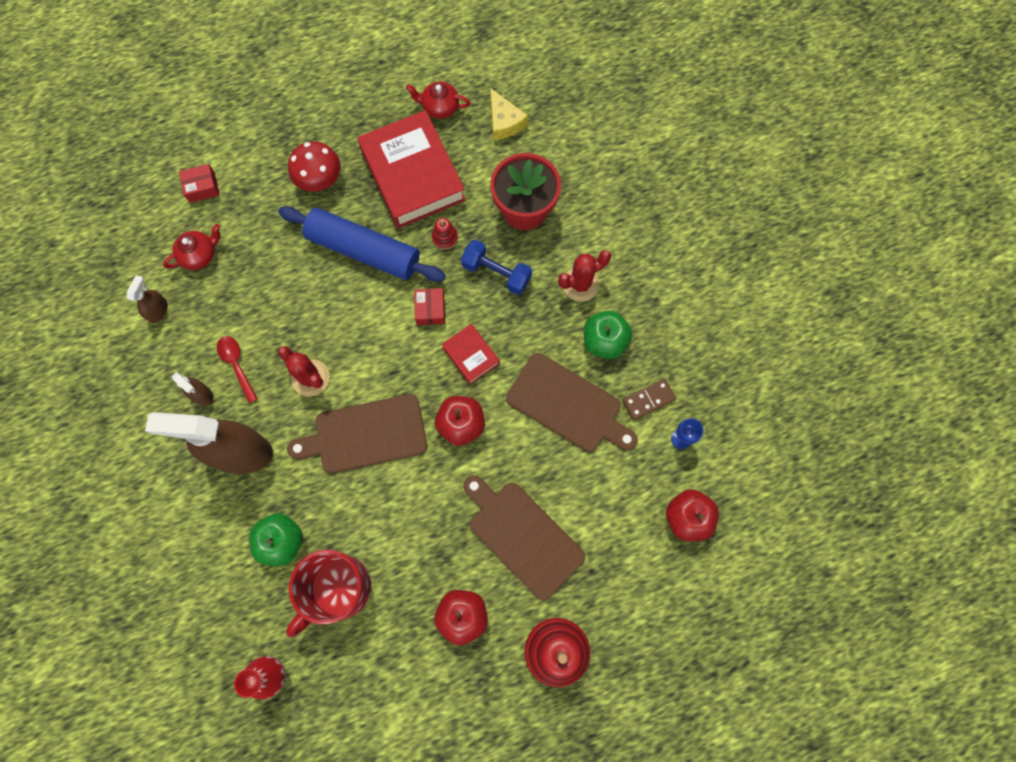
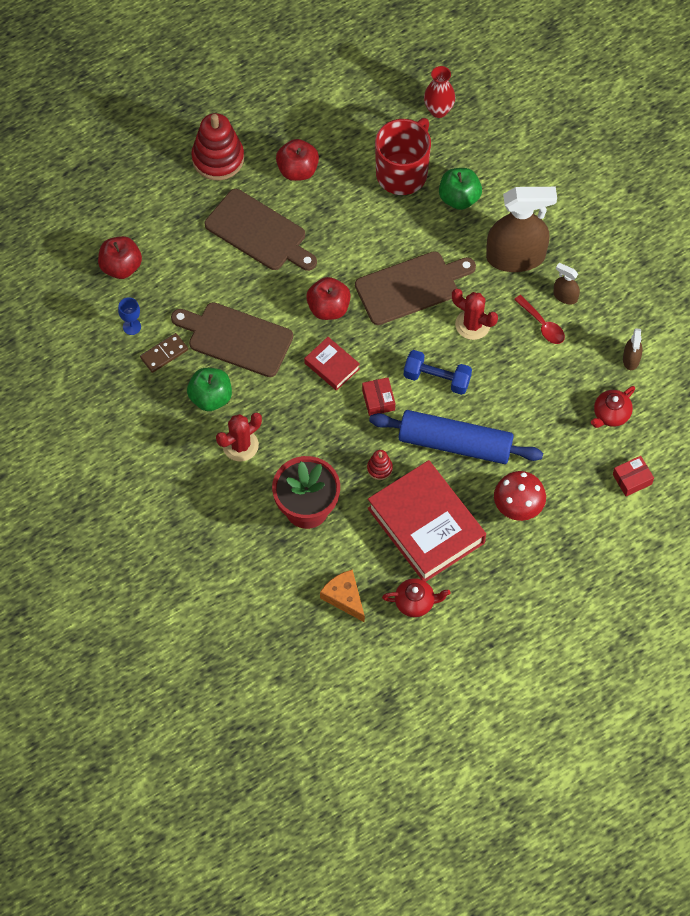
camera: 170 degrees right, 10 degrees down
(496, 273) = (322, 443): blue dumbbell -> blue dumbbell (437, 379)
(504, 122) = (344, 597): yellow cheese -> orange cheese

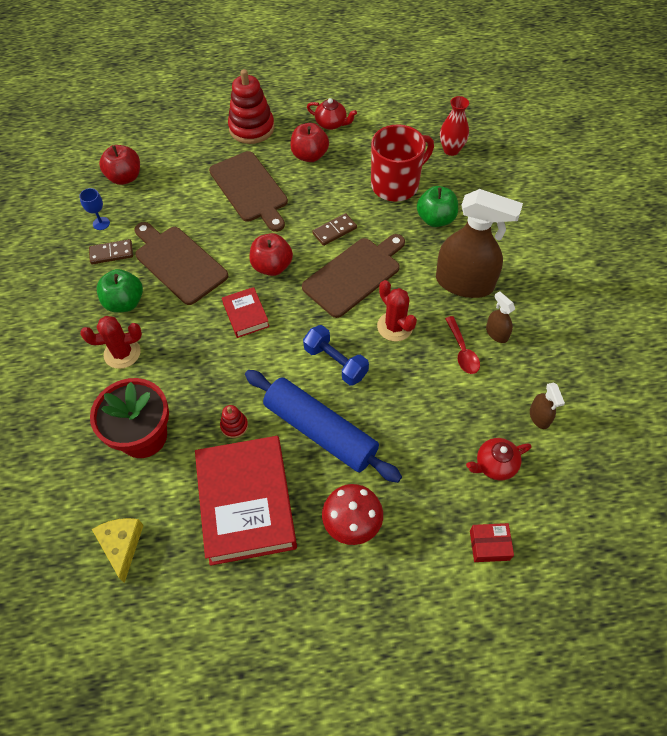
camera: 25 degrees right, 5 degrees down
(344, 597) = (121, 545): orange cheese -> yellow cheese
(368, 247) = (334, 231): none -> brown domino
(378, 400) = (270, 361): red box -> none
(411, 287) = (354, 275): brown cutting board -> brown cutting board turned 45 degrees counterclockwise
(415, 602) = (188, 584): red teapot -> red teapot (331, 124)
(631, 359) = (539, 417): brown spray bottle -> brown spray bottle turned 45 degrees counterclockwise

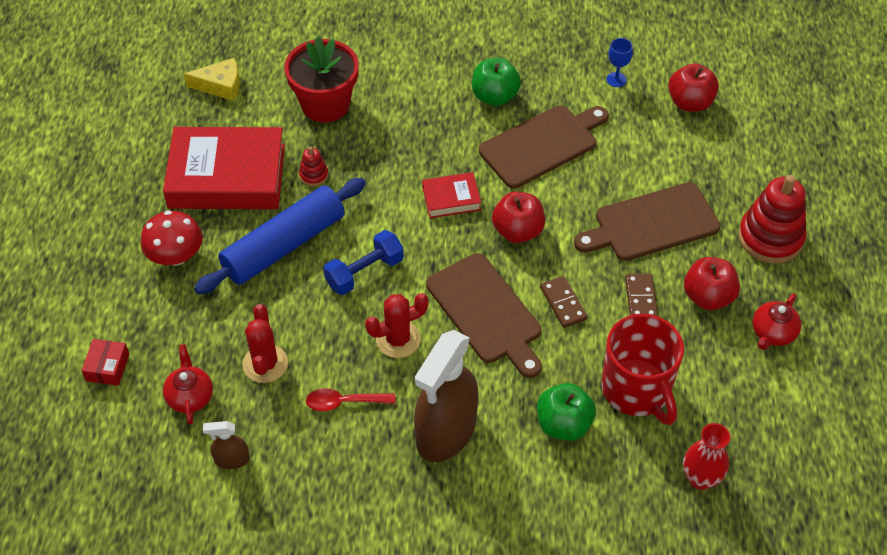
camera: 100 degrees right, 5 degrees down
(111, 253) = (568, 87): brown domino -> brown domino (641, 299)
(122, 353) = (428, 92): red cactus -> red cactus (265, 364)
(496, 333) = (359, 447): brown spray bottle -> none

